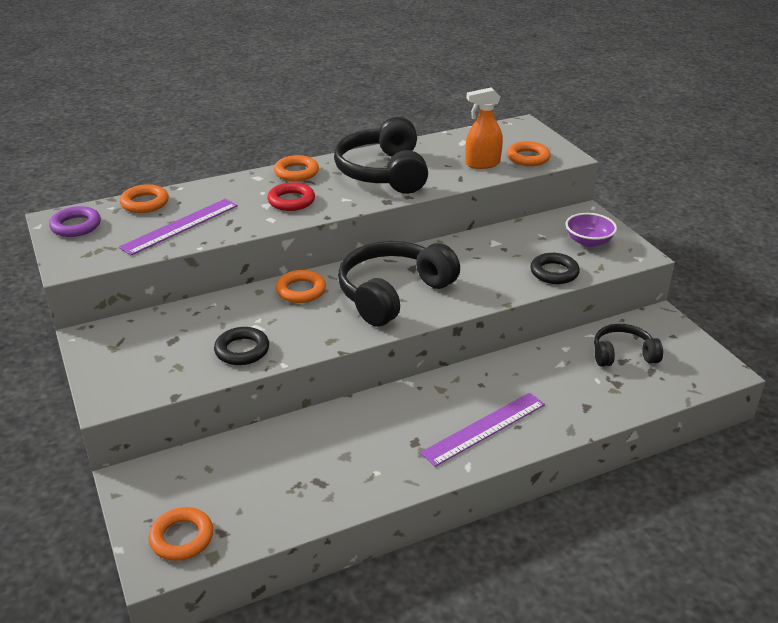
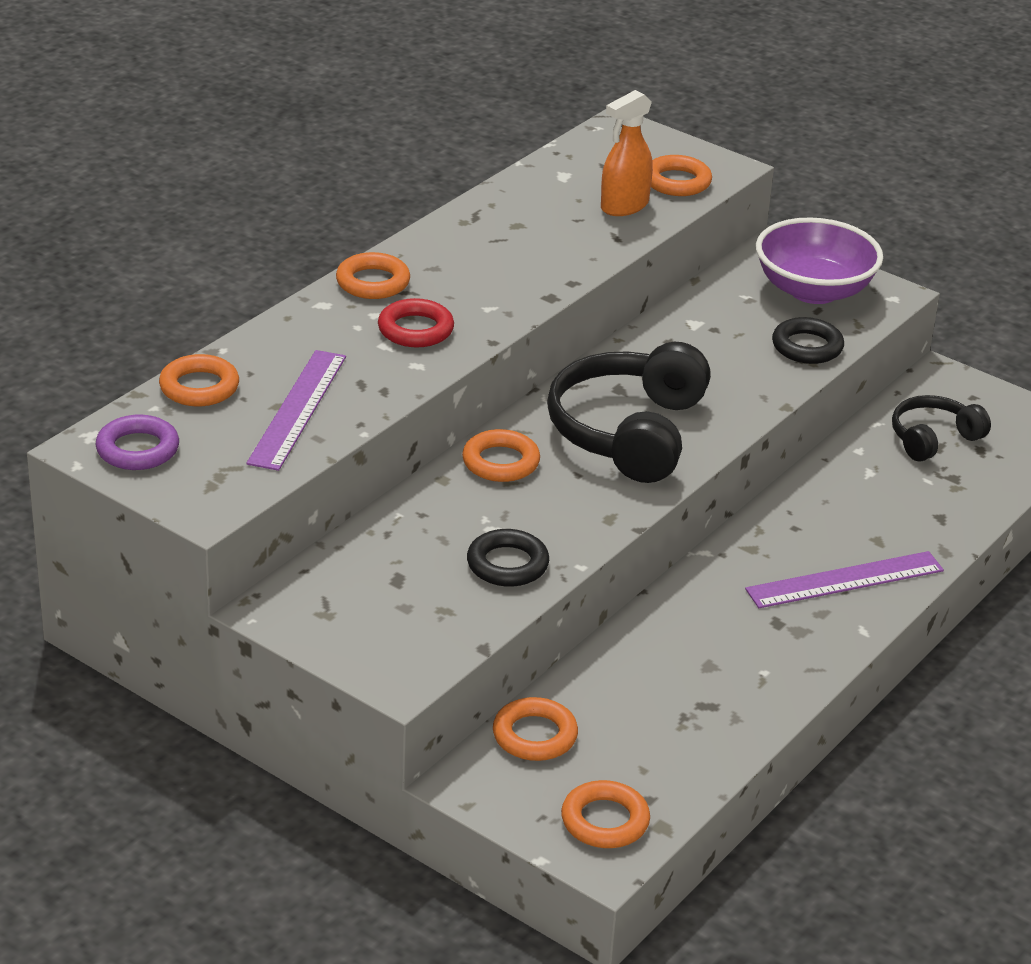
camera: 30 degrees left, 0 degrees up
(197, 464) = (534, 735): none -> orange ring
(383, 172) = (500, 252): black headphones -> none
(484, 428) = (845, 580): purple ruler -> purple ruler turned 45 degrees clockwise
(588, 241) = (813, 290): purple bowl -> purple bowl, size x1.67

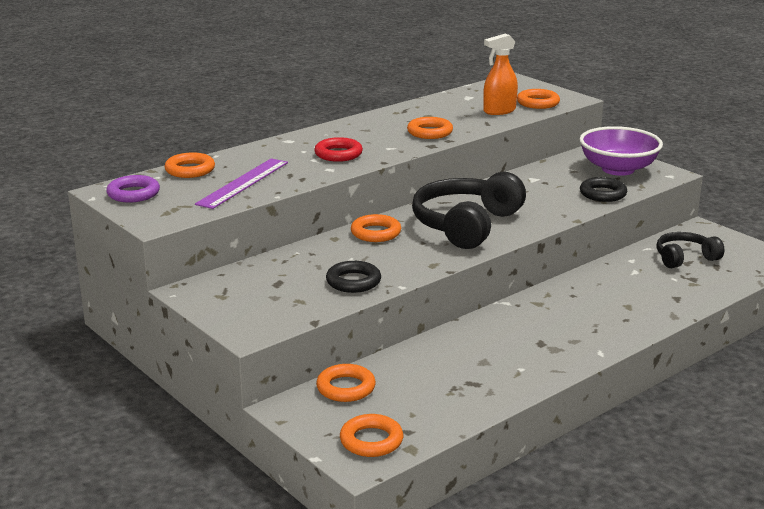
camera: 15 degrees right, 10 degrees down
(373, 282) = (325, 133): orange ring -> orange ring (429, 132)
(845, 580) = (597, 325): purple ruler -> none

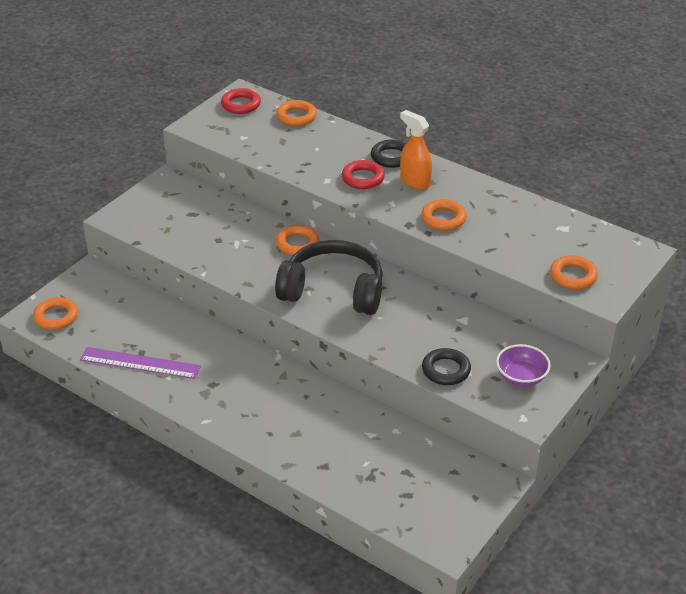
camera: 75 degrees right, 15 degrees up
(133, 194) = (241, 104): purple ring -> red ring
(243, 183) = (280, 145): purple ruler -> purple ruler (140, 363)
(346, 388) = (121, 293): orange ring -> none
(353, 281) = (204, 248): black ring -> black ring (391, 157)
(499, 111) = (530, 253): orange spray bottle -> orange spray bottle (415, 181)
(618, 169) = (521, 377): purple bowl -> purple bowl, size x0.60
(685, 258) = (416, 470): black headphones -> none

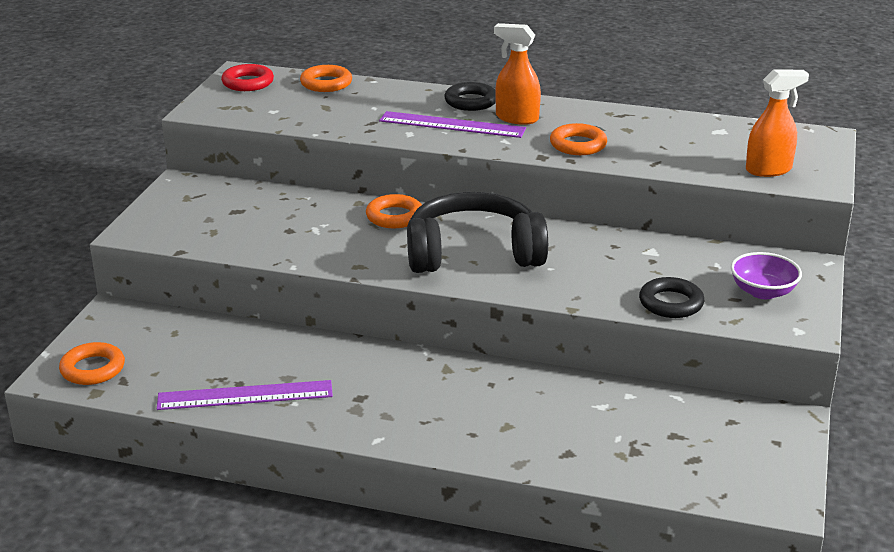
camera: 20 degrees left, 10 degrees down
(363, 178) = (452, 125): red ring -> purple ruler
(573, 276) = (769, 170): orange ring -> orange spray bottle

